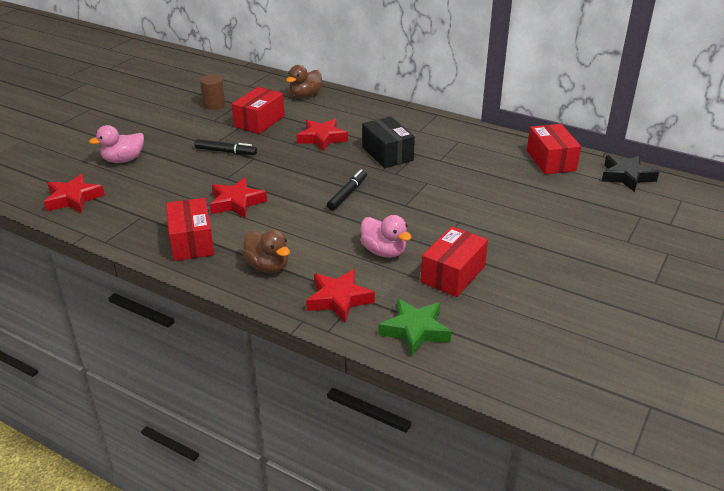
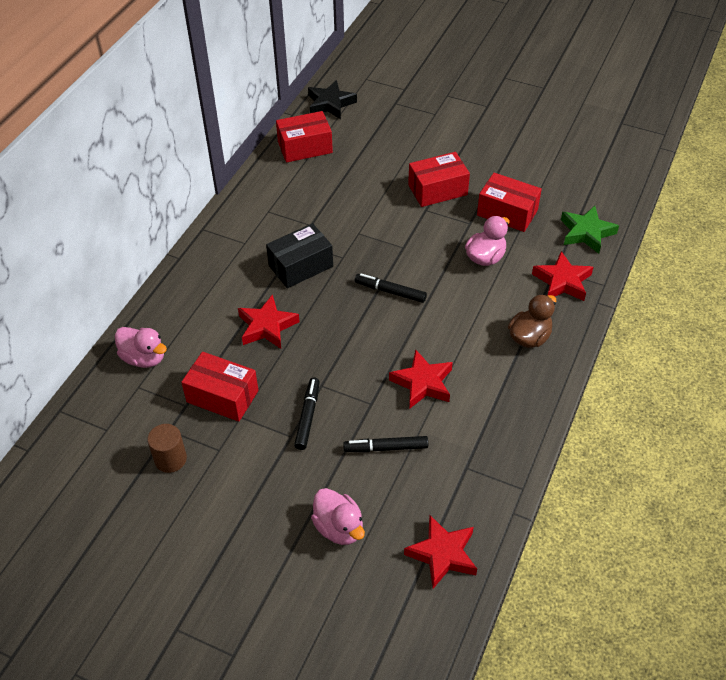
camera: 95 degrees left, 15 degrees up
(180, 182) = (386, 448): none -> black marker
(192, 242) = (504, 407): red box -> red box (437, 190)
(305, 95) = (144, 358): brown duck -> pink duck

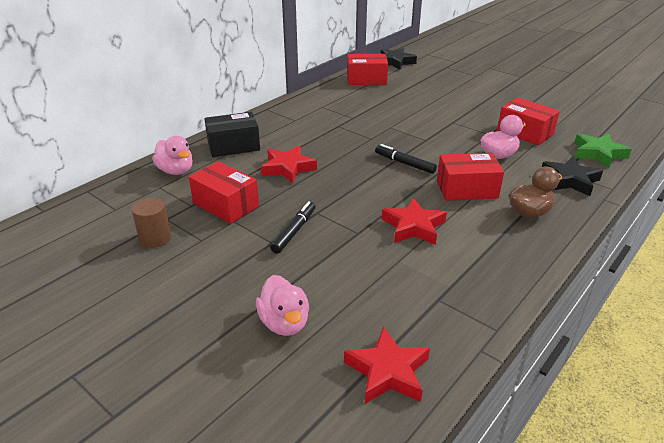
camera: 15 degrees right, 15 degrees down
(300, 266) = (333, 138): black box -> black box (233, 146)
(386, 448) = (359, 268): black marker -> none
(437, 190) = (466, 113): red box -> red box (466, 189)
(562, 281) = (570, 180): red star -> black star

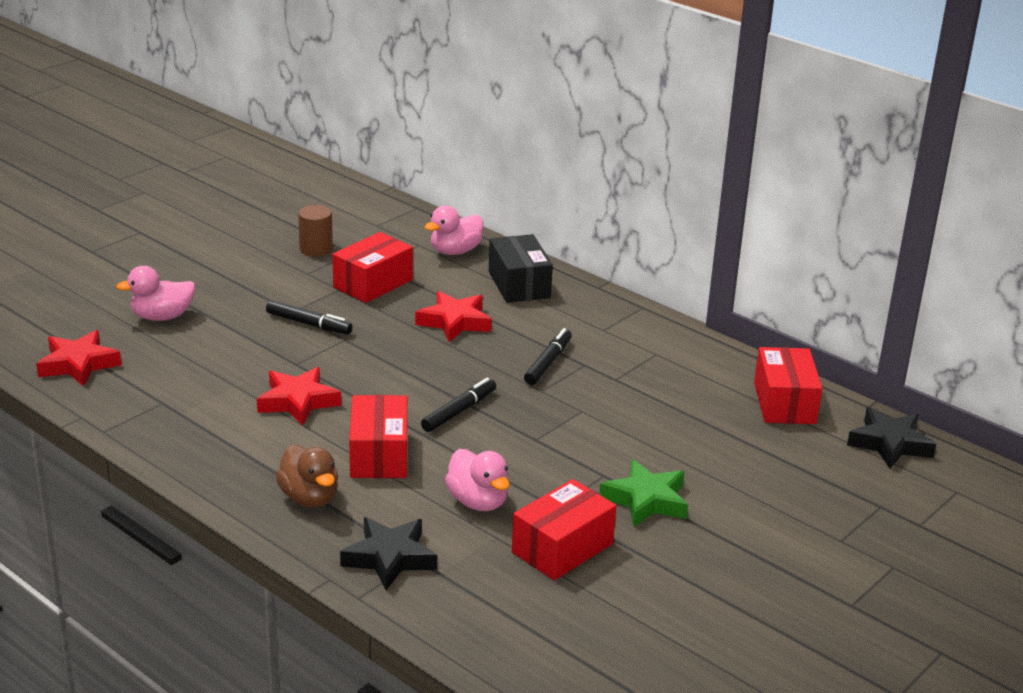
camera: 90 degrees right, 5 degrees down
(338, 136) = (548, 363): none -> black marker
(598, 153) = (477, 616): green star -> green star (646, 500)

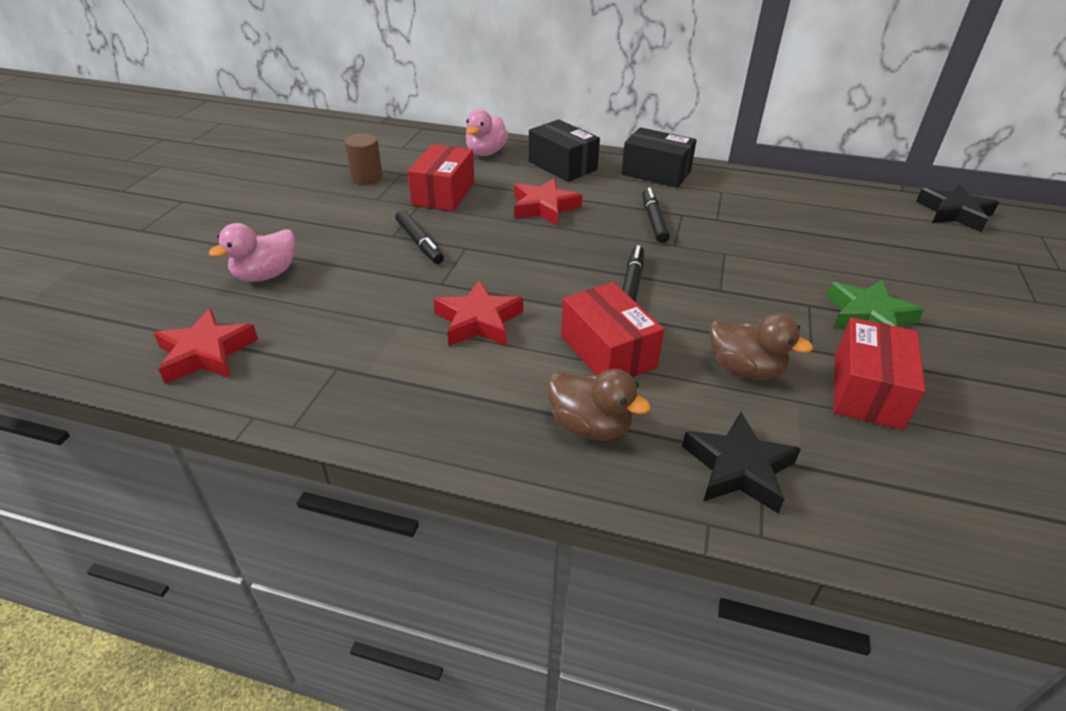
camera: 25 degrees left, 10 degrees up
(309, 324) = (419, 243): black marker -> black marker turned 60 degrees clockwise
(478, 502) = (745, 369): pink duck -> brown duck
(609, 317) = (656, 173): none -> black box
(784, 403) = (851, 203): red box -> none

